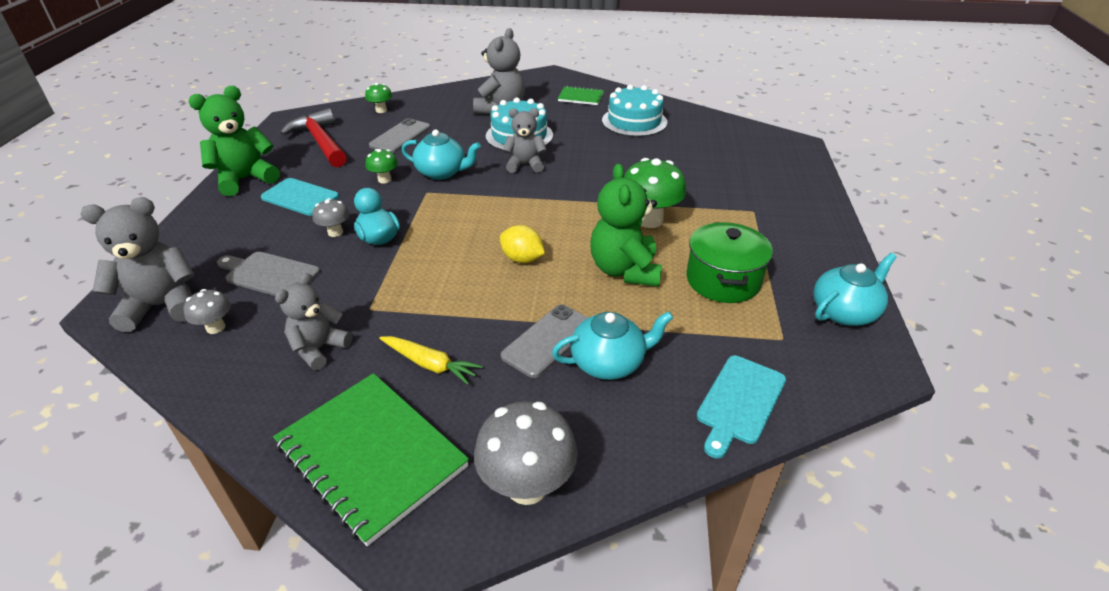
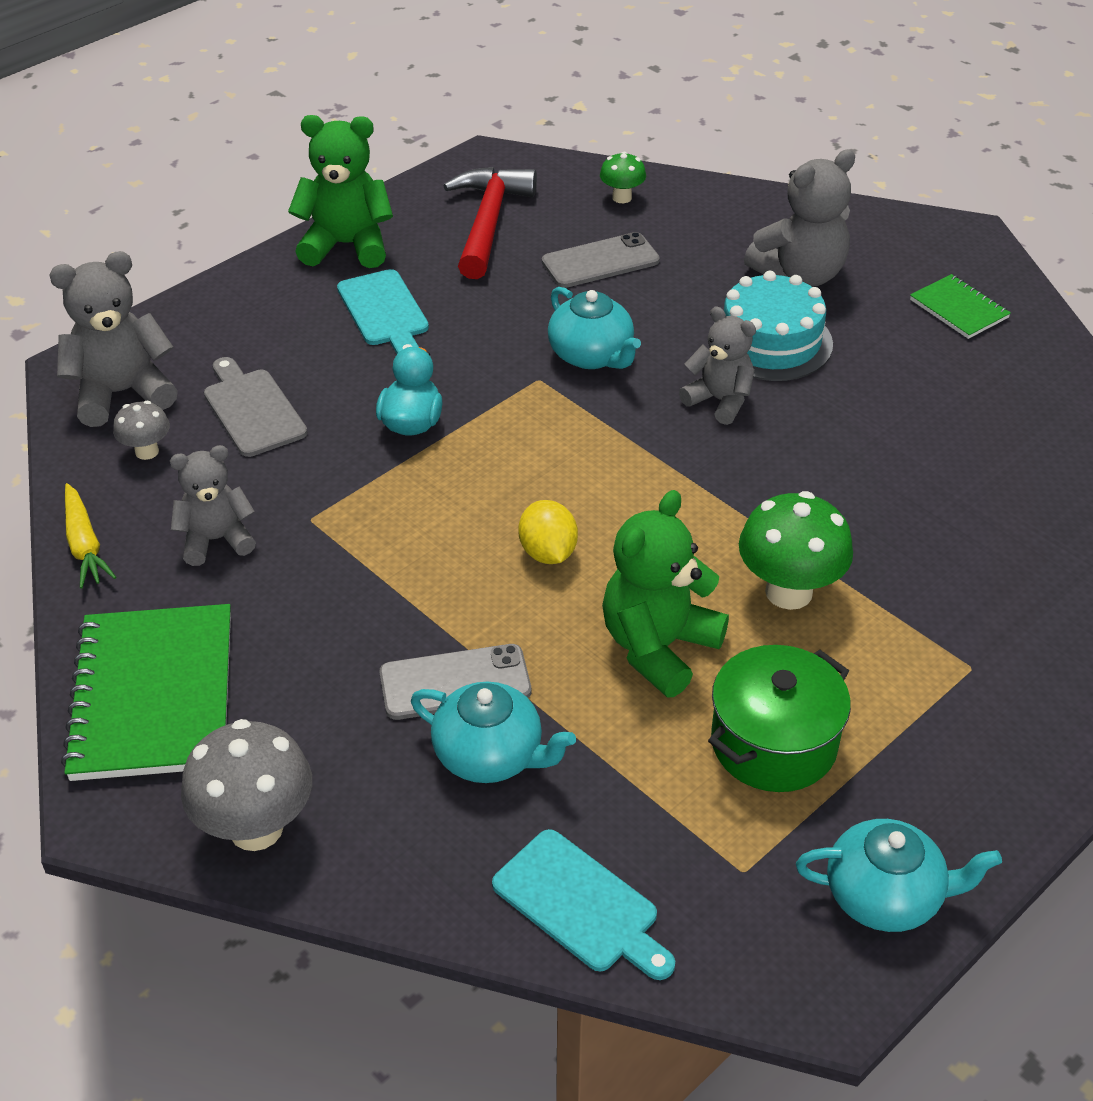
camera: 40 degrees right, 5 degrees up
(162, 306) = (122, 393): grey teddy bear -> grey teddy bear turned 45 degrees counterclockwise
(335, 232) = (372, 386): grey mushroom -> none
(384, 180) = (506, 330): green mushroom -> none
(430, 364) = (302, 630): yellow carrot -> yellow carrot (85, 545)
(634, 121) = (991, 402): turquoise cake -> none
(739, 402) = (580, 905): turquoise cutting board -> turquoise cutting board turned 120 degrees counterclockwise

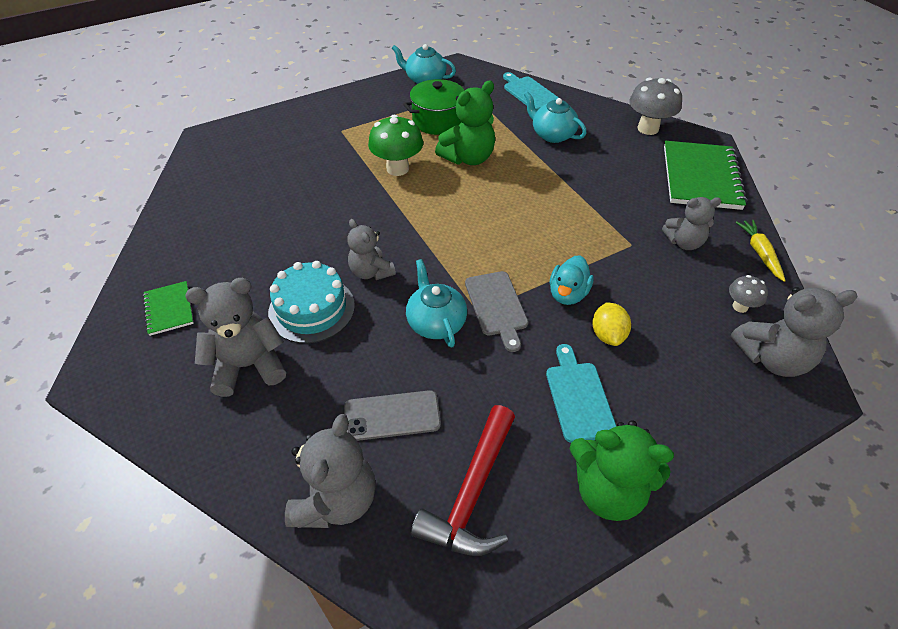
camera: 165 degrees left, 5 degrees up
(252, 410) = (674, 325): grey cutting board -> grey cutting board (497, 306)
(455, 682) = (562, 160): grey phone -> none
(548, 552) = (505, 205): yellow lemon -> yellow lemon (607, 335)
(622, 197) = (336, 500): green mushroom -> grey teddy bear

